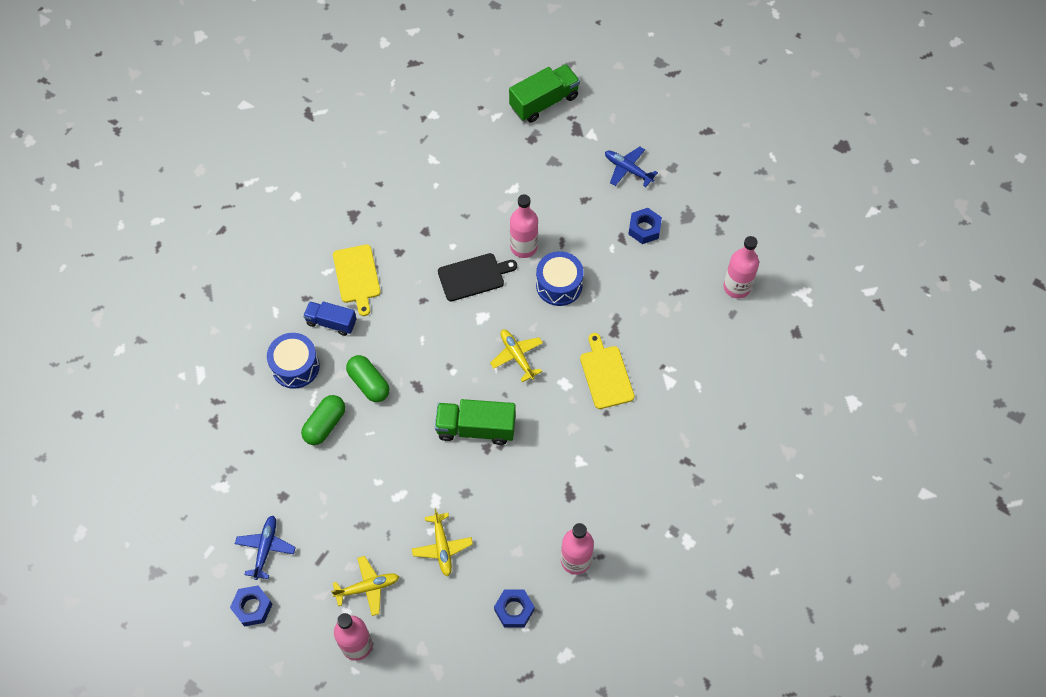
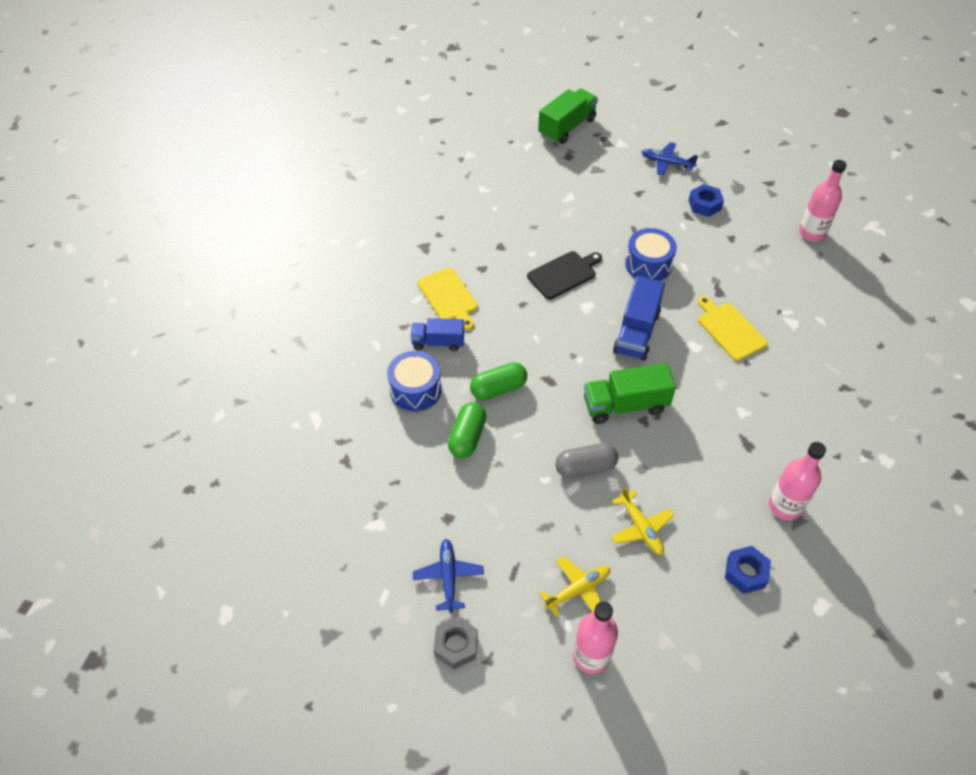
camera: 15 degrees left, 10 degrees down
(252, 607) = (456, 645): blue nut -> grey nut
(369, 383) = (498, 389): green capsule -> green capsule turned 60 degrees counterclockwise
(416, 480) = (585, 468): none -> grey capsule
(517, 356) = (636, 332): yellow plane -> blue truck
(524, 247) = (600, 240): pink bottle -> none

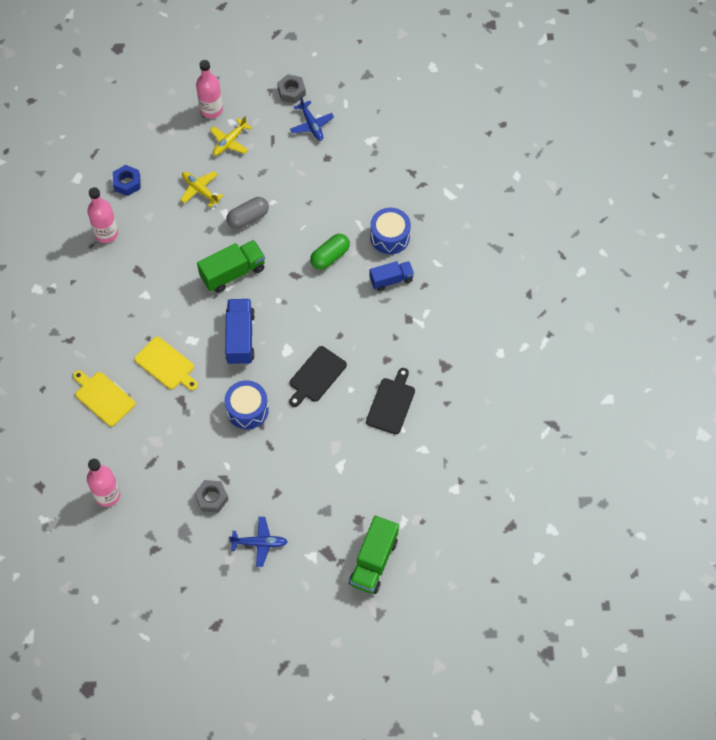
camera: 160 degrees right, 10 degrees up
(448, 297) = (401, 322): yellow cutting board -> yellow cutting board (103, 397)
(467, 437) = (337, 214): green capsule -> none
(496, 230) = (391, 404): none -> black cutting board
(704, 205) = (212, 498): blue nut -> grey nut

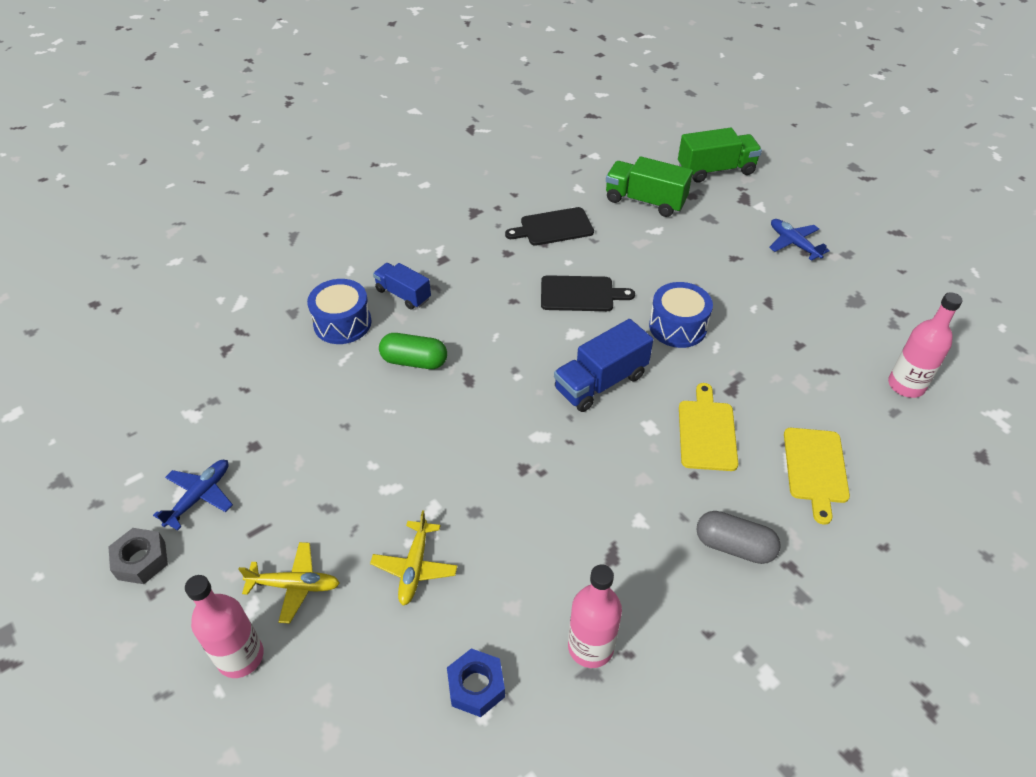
camera: 125 degrees left, 15 degrees down
(212, 498) = (799, 300): grey nut -> none
(233, 273) = (519, 443): green truck -> green truck (645, 201)
(248, 218) = (420, 477): grey capsule -> grey capsule (734, 546)

